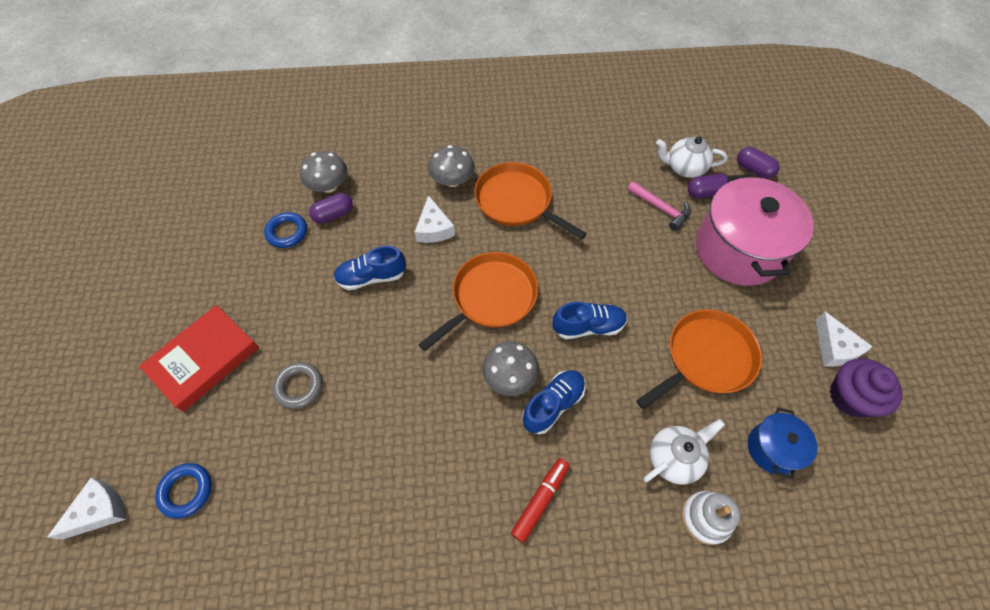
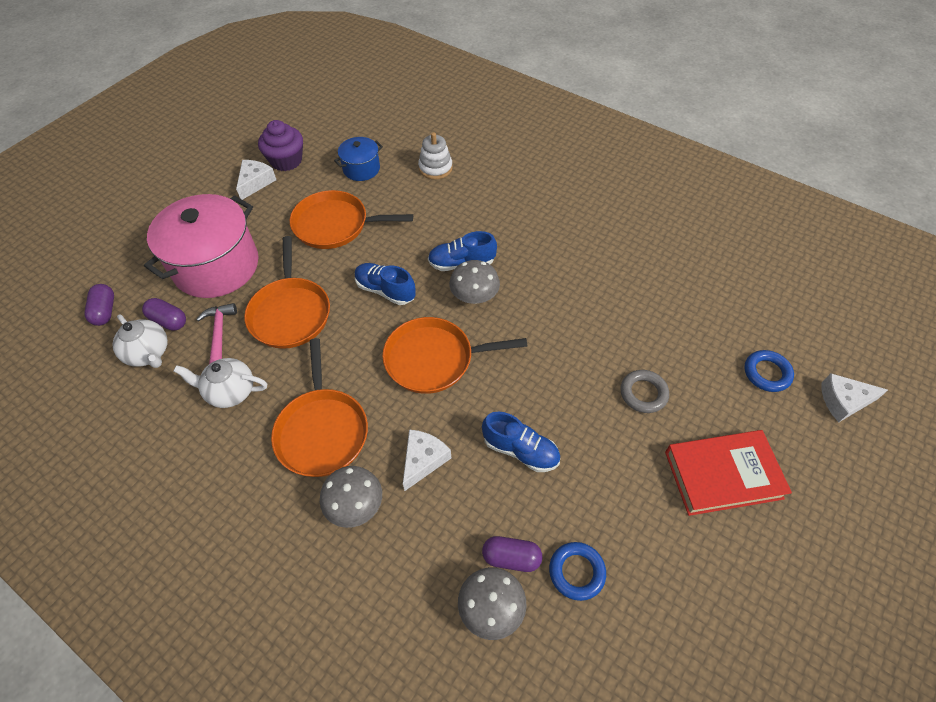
camera: 140 degrees left, 5 degrees down
(540, 500) = (518, 226): red marker -> none
(634, 256) = (290, 313): none -> orange pan
(674, 458) = (420, 197): white teapot -> white teapot (230, 391)

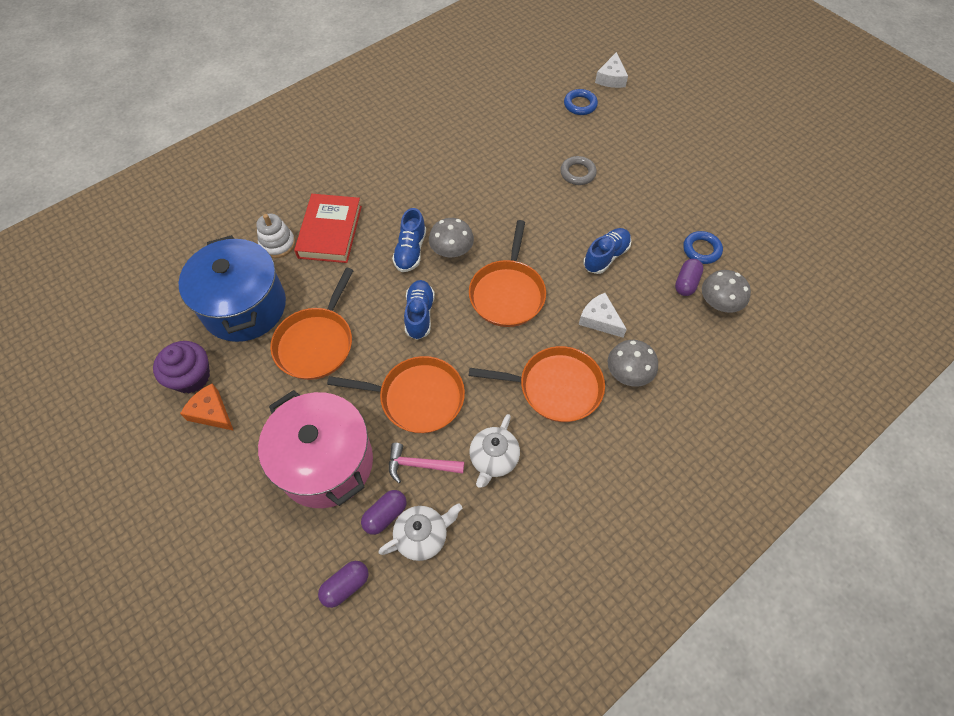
camera: 75 degrees left, 5 degrees up
(105, 311) = (346, 586): purple capsule -> purple capsule turned 45 degrees counterclockwise
(255, 182) = (211, 412): white cheese -> orange cheese
(361, 169) = (244, 307): blue pot -> blue pot, size x2.04
(385, 290) = (419, 314): blue shoe -> blue shoe turned 135 degrees clockwise
(723, 475) = (649, 154): red book -> red book (330, 232)

